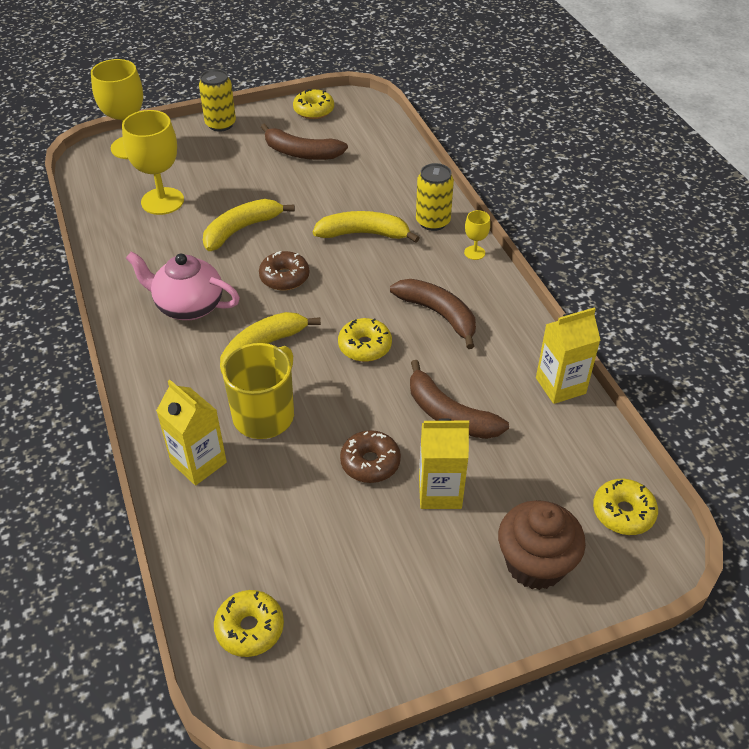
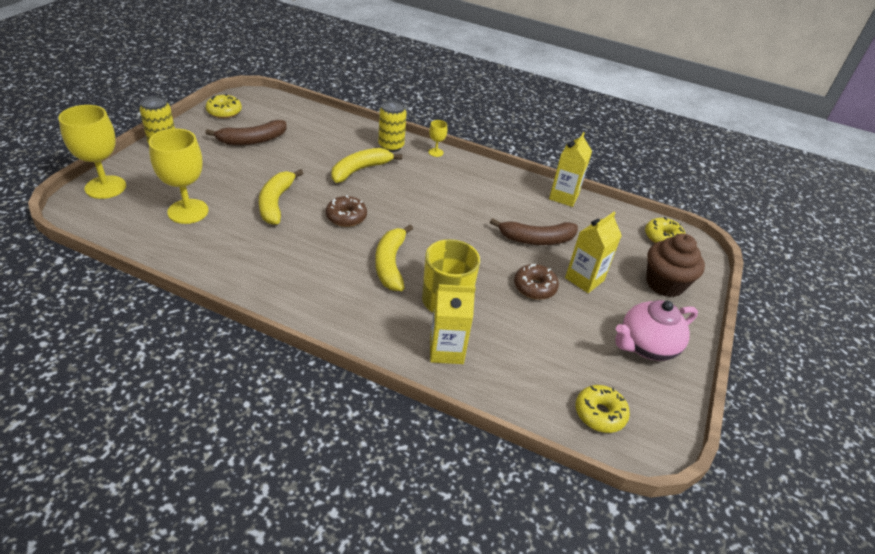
camera: 50 degrees left, 5 degrees down
(188, 306) = (306, 266): pink teapot -> pink teapot (646, 346)
(365, 346) = (447, 230): yellow donut -> none
(438, 314) = (462, 193): brown banana -> none

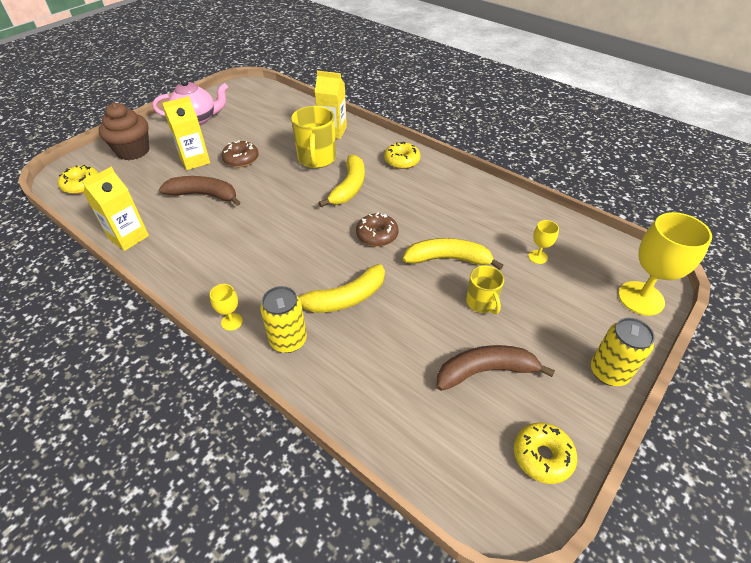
camera: 160 degrees left, 5 degrees up
(188, 211) = (537, 257): yellow goblet -> yellow goblet, size x0.47
(249, 175) = (481, 303): none -> yellow mug
(276, 203) = (448, 259): yellow banana -> yellow banana turned 105 degrees counterclockwise
(599, 414) = (260, 98): yellow donut -> yellow donut (402, 161)

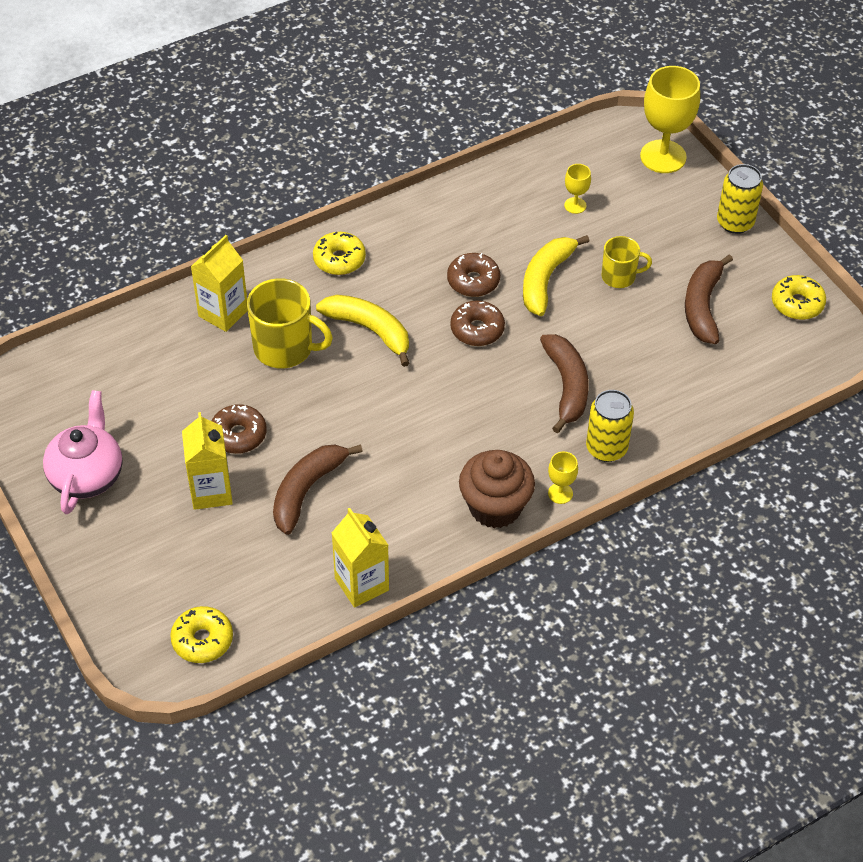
camera: 70 degrees left, 5 degrees up
(133, 151) = (138, 569): brown cupcake -> brown cupcake (495, 507)
(345, 298) = (566, 386): yellow banana -> brown banana
(422, 222) = (473, 281): none -> brown donut

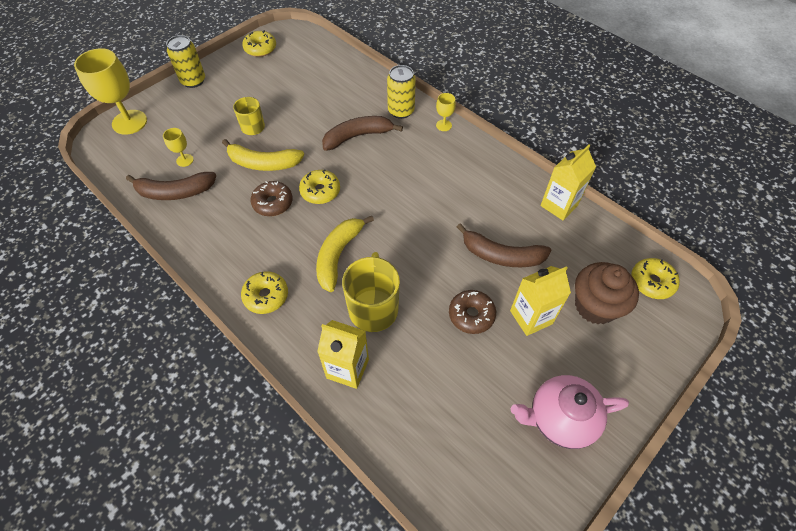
camera: 105 degrees left, 5 degrees up
(477, 329) = (320, 191): brown donut -> yellow donut
(495, 507) = (467, 153): brown cupcake -> brown cupcake (595, 306)
(702, 306) = (272, 86): brown banana -> brown banana (175, 192)

